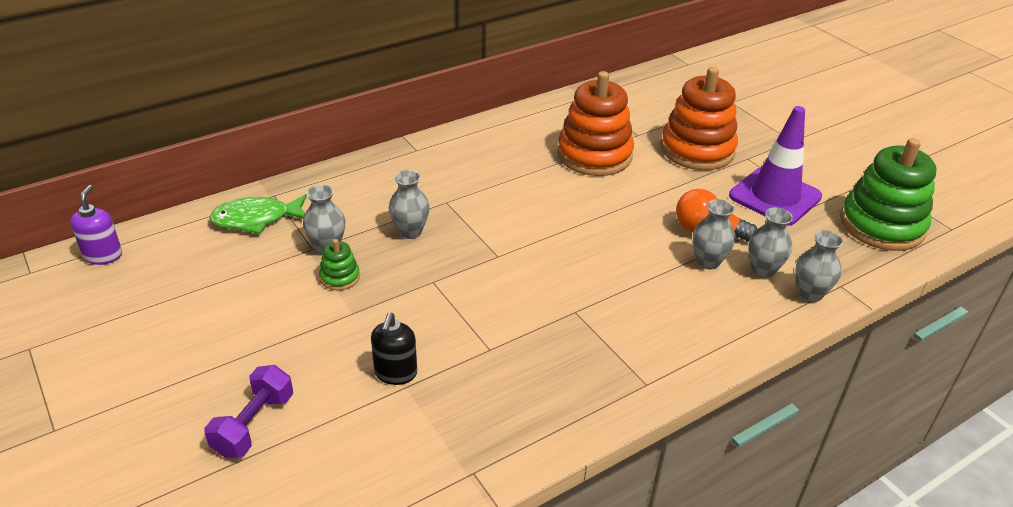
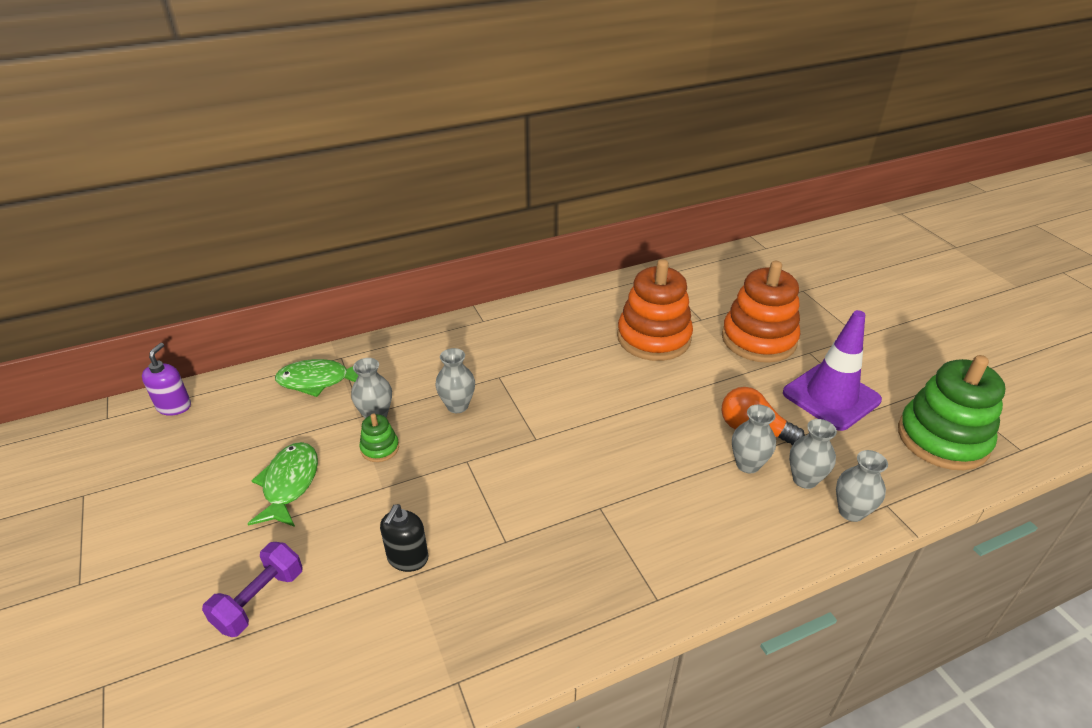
camera: 10 degrees right, 0 degrees up
(253, 318) = (289, 484): none -> green fish

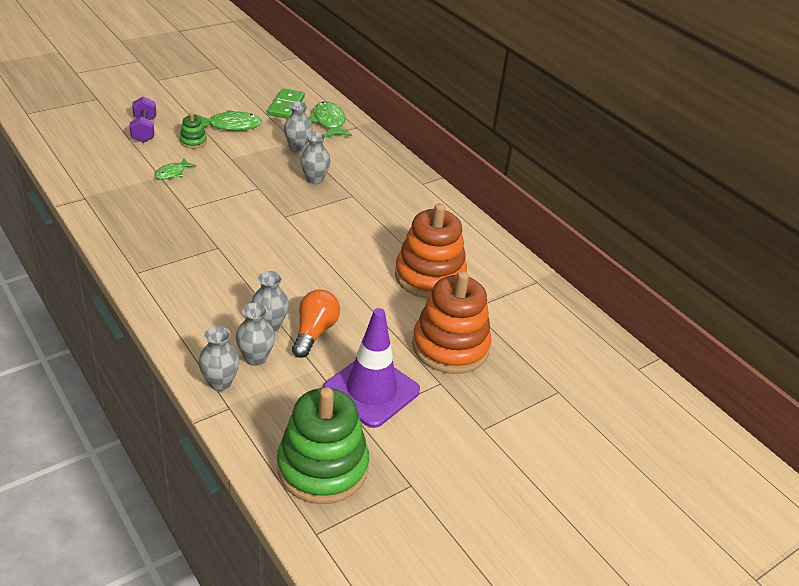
camera: 75 degrees right, 0 degrees up
(174, 406) = (293, 78): purple soap dispenser -> none
(256, 419) = (286, 106): none -> green domino
(260, 600) = (144, 130): purple dumbbell -> purple dumbbell turned 60 degrees clockwise
(380, 448) = (266, 153): green stacking toy -> green stacking toy (193, 141)
(407, 558) = (172, 173): black soap dispenser -> green fish

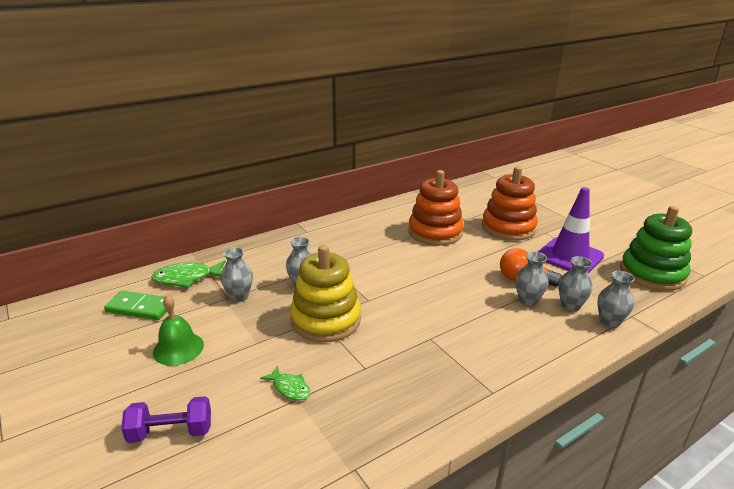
camera: 85 degrees left, 10 degrees down
(193, 141) = (213, 377): green stacking toy -> none
(230, 126) = (178, 348): green fish -> green bell
(256, 191) = (326, 320): none -> yellow stacking toy

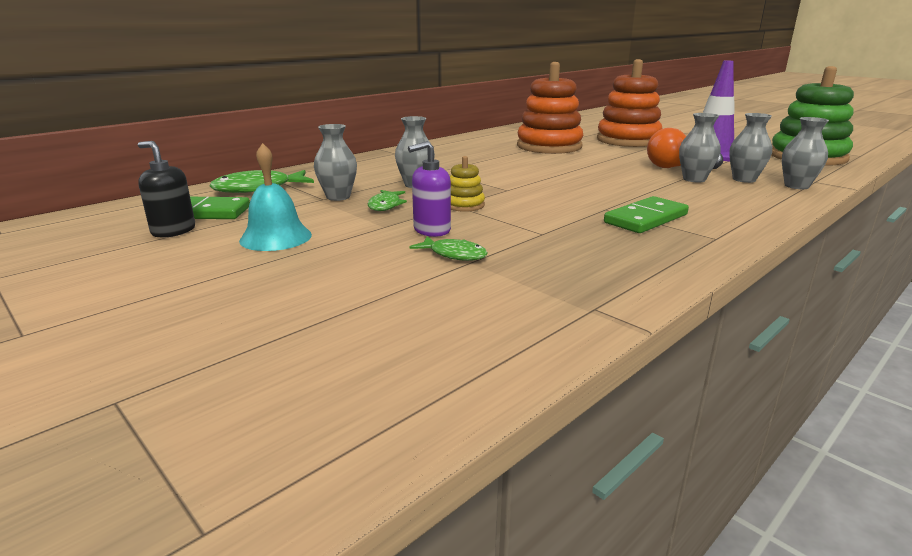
camera: 10 degrees left, 5 degrees down
(115, 330) = (173, 231): none -> black soap dispenser
(171, 432) = (304, 302): purple dumbbell -> none
(178, 348) = (276, 237): green bell -> turquoise bell
(268, 313) = (385, 205): none -> green fish
(287, 353) = (431, 230): none -> purple soap dispenser
(326, 320) = (464, 205): yellow stacking toy -> yellow stacking toy, size x0.44
(454, 358) = (646, 219): none -> green domino

